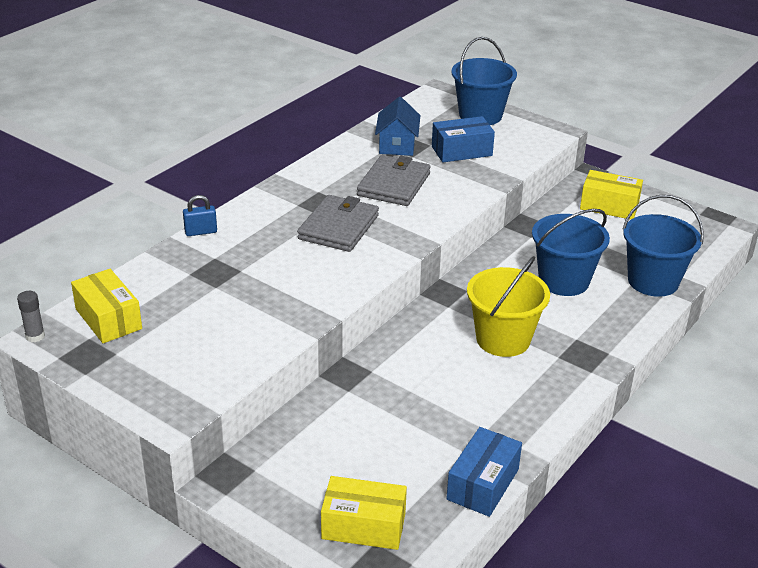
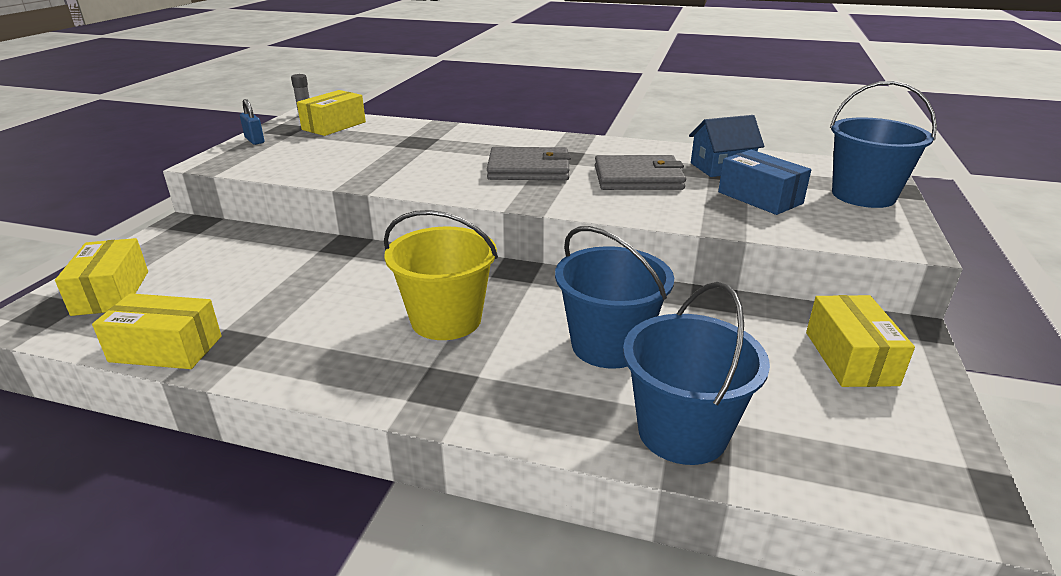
camera: 70 degrees right, 5 degrees down
(201, 232) = (474, 128): blue padlock -> blue padlock (254, 140)
(483, 484) = (166, 349): blue box -> yellow box

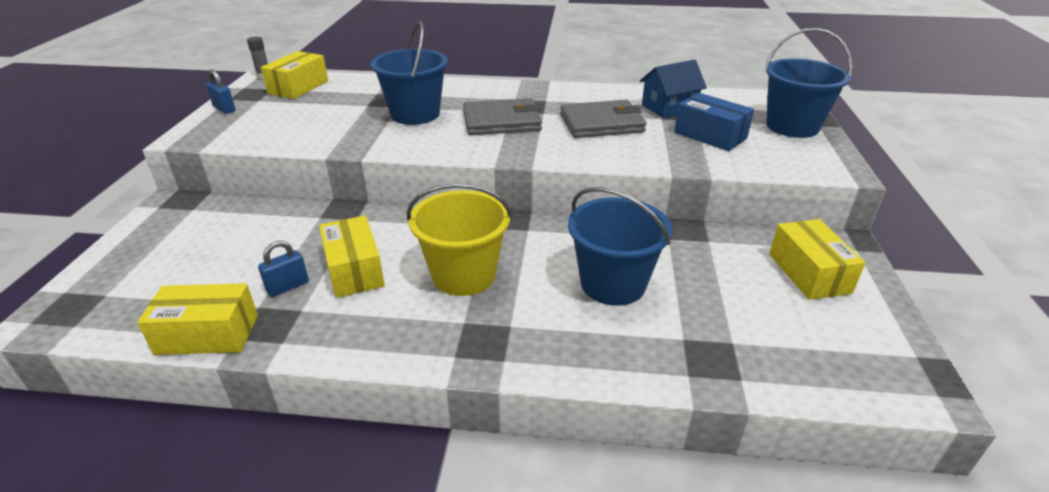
camera: 10 degrees left, 5 degrees up
(111, 292) = (127, 282): yellow box -> yellow box (354, 270)
(261, 312) = (288, 286): none -> blue padlock
(682, 432) = (696, 356): blue bucket -> blue bucket (415, 114)

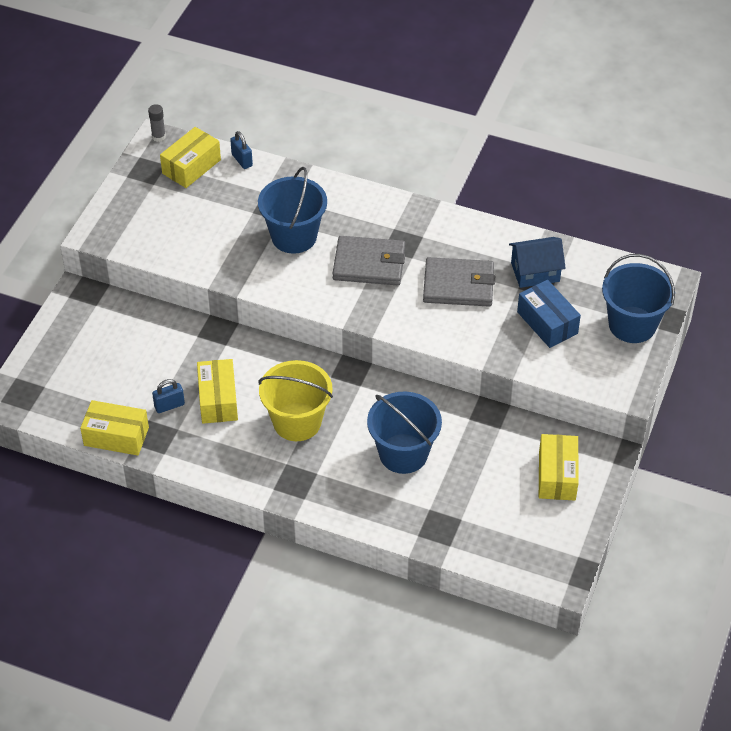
camera: 15 degrees right, 15 degrees up
(224, 109) = (123, 194): blue padlock -> blue padlock (242, 160)

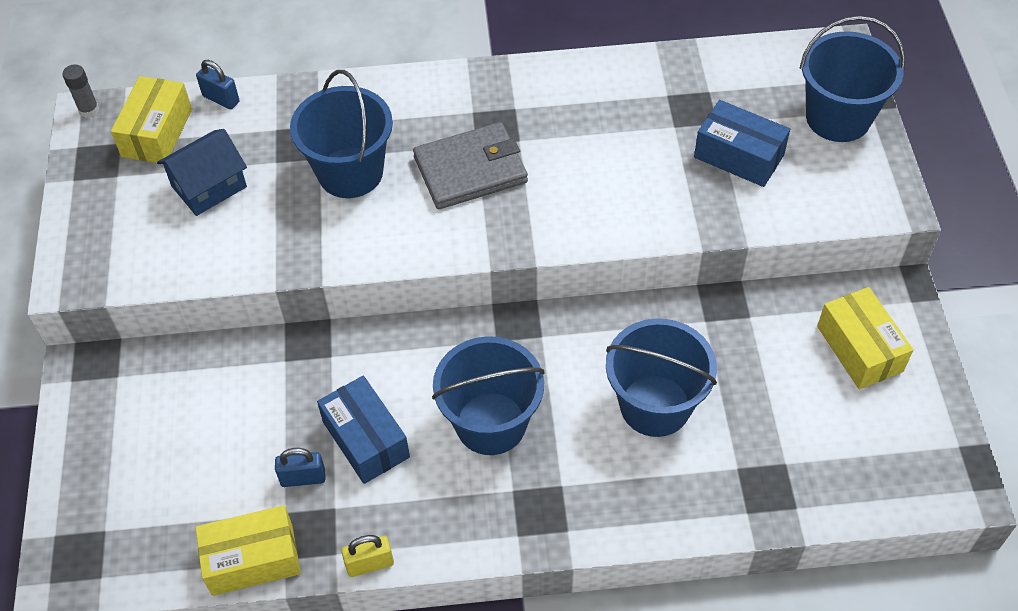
camera: 25 degrees left, 5 degrees up
(169, 405) = (303, 478): blue padlock -> blue padlock turned 45 degrees clockwise
(180, 467) = (370, 564): none -> yellow padlock
(218, 400) = (366, 439): yellow box -> blue box
(297, 422) = (491, 423): yellow bucket -> blue bucket
(458, 285) = (600, 152): grey wallet -> none
(535, 272) = (680, 98): blue house -> blue house (209, 186)

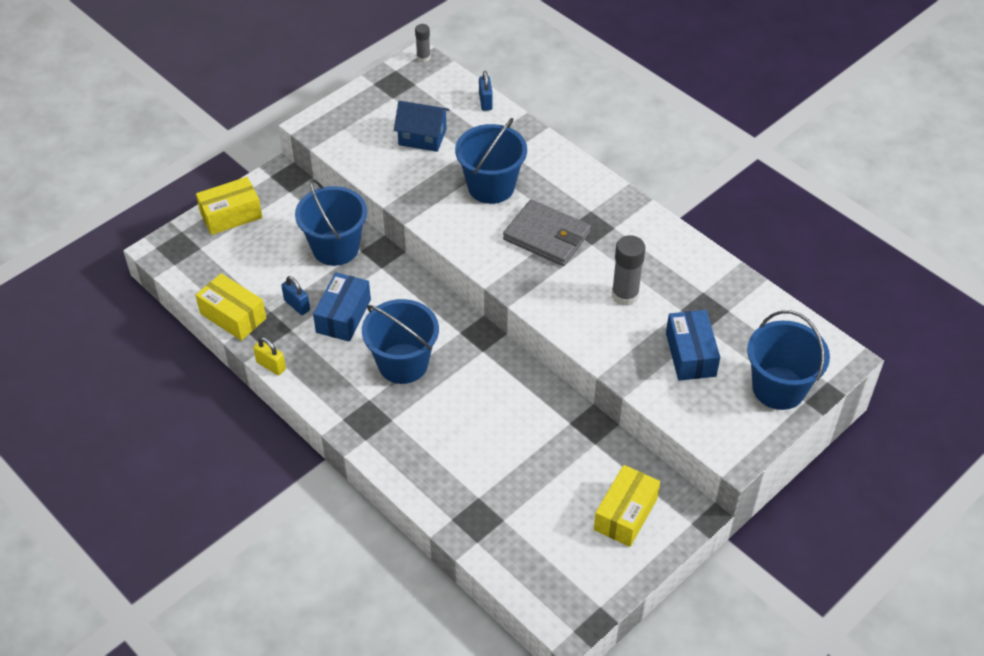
camera: 50 degrees right, 5 degrees down
(157, 133) = (436, 93): yellow box -> yellow box (231, 215)
(614, 158) = (625, 295): none -> grey glue stick
(655, 405) = (485, 432): blue bucket -> blue bucket (335, 248)

